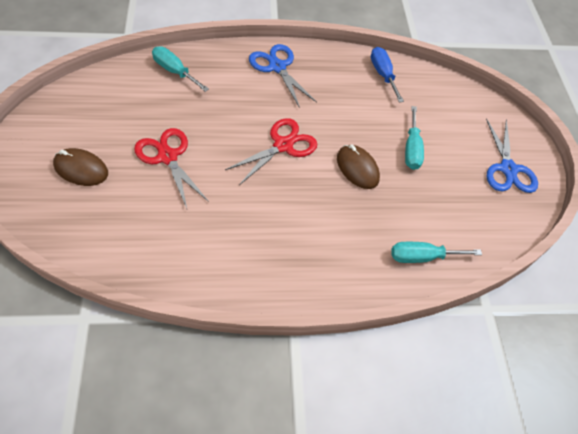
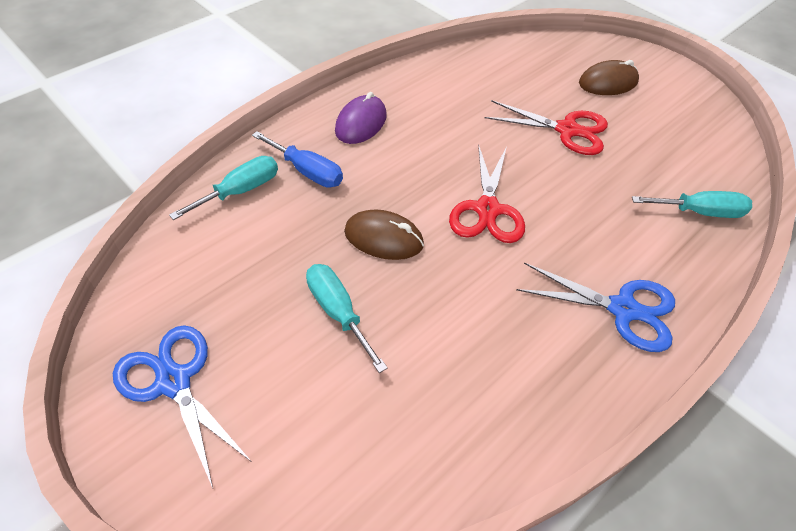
camera: 145 degrees right, 5 degrees down
(298, 259) = (361, 123): none -> purple mouse
(383, 74) = (485, 423): blue screwdriver -> blue screwdriver (307, 171)

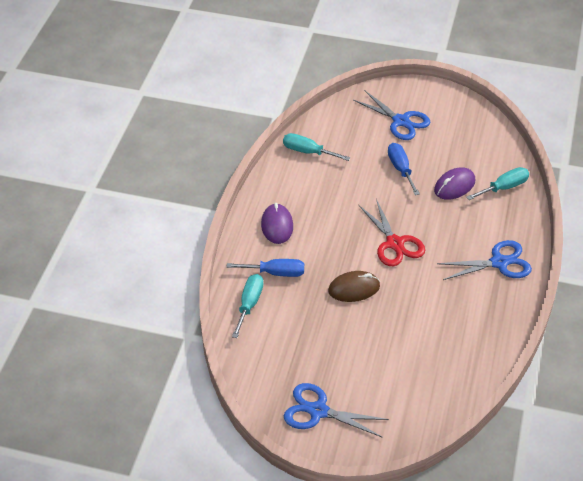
camera: 30 degrees left, 5 degrees down
(338, 312) = (365, 338): turquoise screwdriver -> turquoise screwdriver (308, 152)
(567, 130) = (400, 169): red scissors -> blue screwdriver
(608, 83) = (401, 121): brown mouse -> blue scissors
(626, 179) = (454, 186): none -> purple mouse

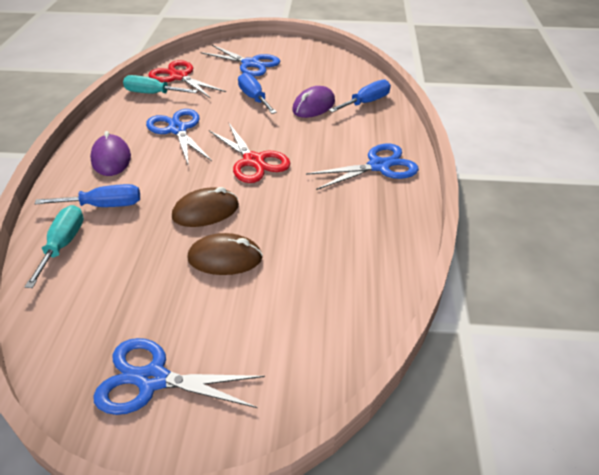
camera: 10 degrees left, 5 degrees down
(331, 200) = (177, 130): none -> blue scissors
(332, 132) = (179, 77): none -> red scissors
(367, 332) = (225, 258): none -> brown mouse
(504, 187) = (366, 102): turquoise screwdriver -> blue screwdriver

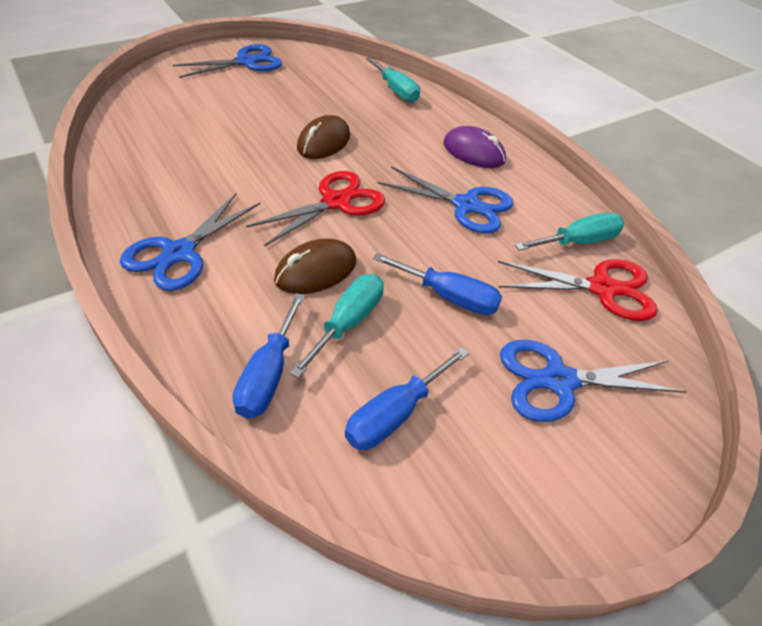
camera: 140 degrees right, 5 degrees up
(104, 206) = (411, 119): blue screwdriver -> blue screwdriver (395, 414)
(225, 258) = (268, 119): brown mouse -> brown mouse (316, 271)
(253, 161) = (336, 202): red scissors -> red scissors turned 120 degrees clockwise
(313, 106) = (348, 323): purple mouse -> turquoise screwdriver

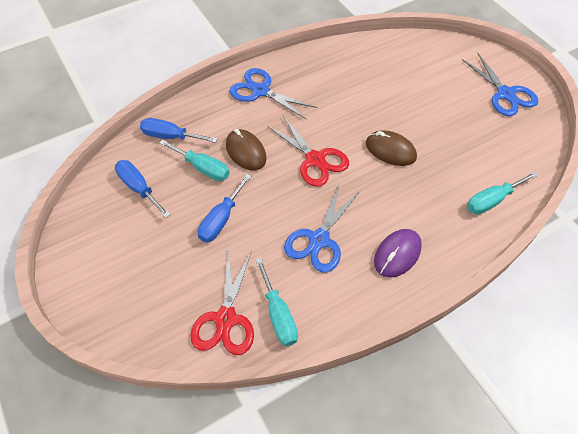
camera: 95 degrees right, 10 degrees up
(558, 381) = (149, 270): blue scissors -> none

